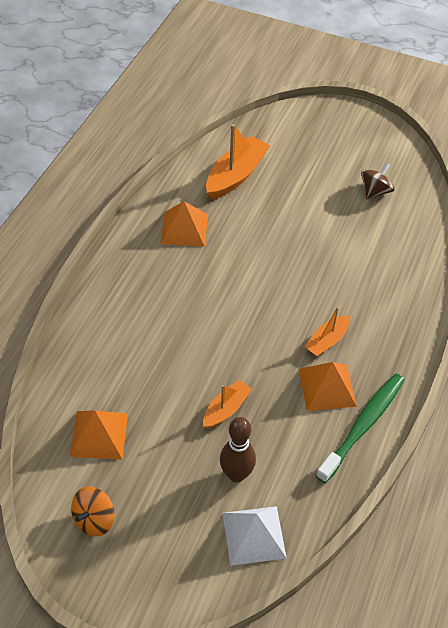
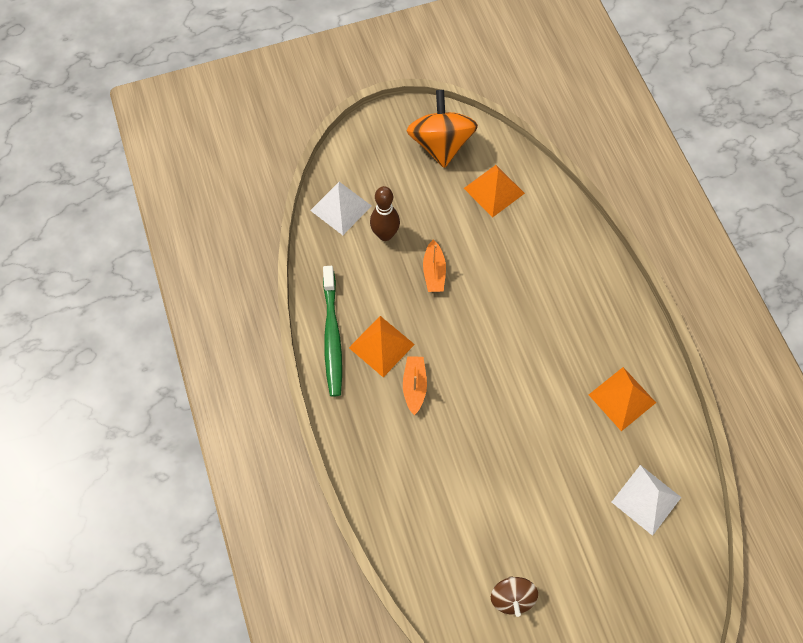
camera: 140 degrees right, 15 degrees up
(94, 519) = (440, 144): orange spinning top -> orange spinning top, size x1.83
(236, 175) = (646, 499): orange boat -> white pyramid

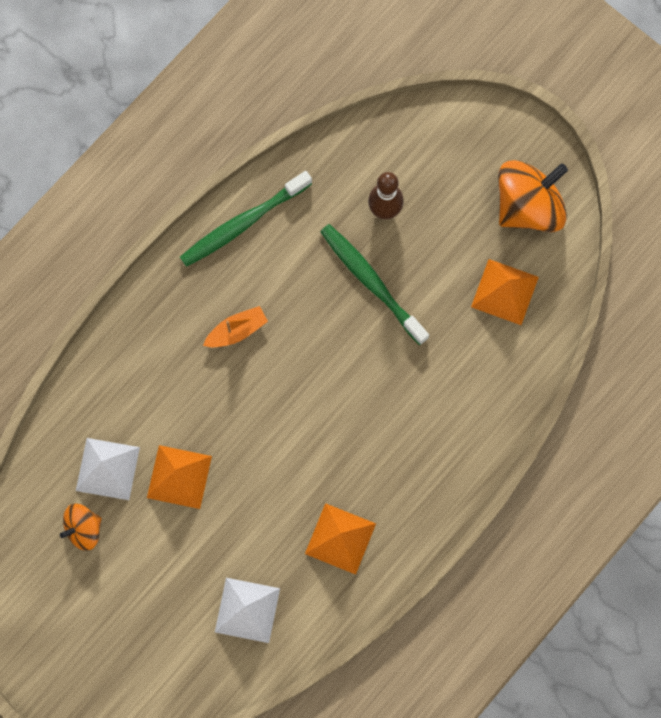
camera: 60 degrees right, 10 degrees up
(341, 208) = (389, 149): white pyramid -> white pyramid (107, 469)
(381, 346) = (260, 276): orange pyramid -> orange pyramid (179, 476)
(434, 272) = (371, 282): orange boat -> green toothbrush
(512, 597) = (83, 529): brown spinning top -> orange spinning top

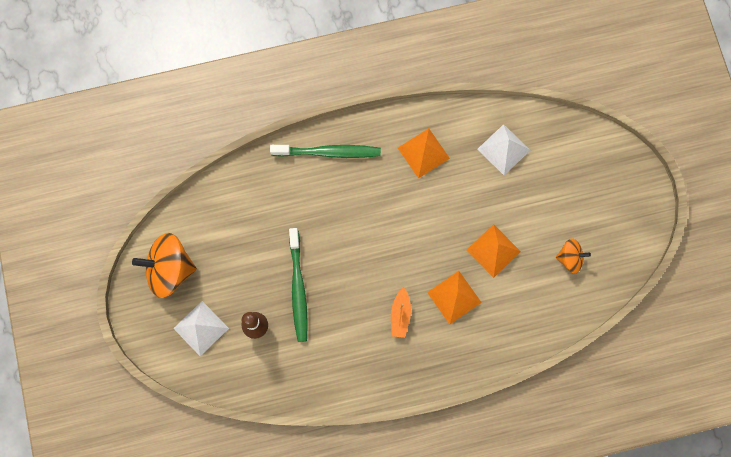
camera: 145 degrees left, 0 degrees up
(107, 469) = (533, 284): white pyramid -> white pyramid (201, 328)
(236, 331) = (400, 315): orange boat -> orange boat turned 90 degrees counterclockwise
(243, 223) = (350, 381): green toothbrush -> green toothbrush (328, 152)
(505, 291) = (224, 228): orange pyramid -> orange pyramid (454, 297)

